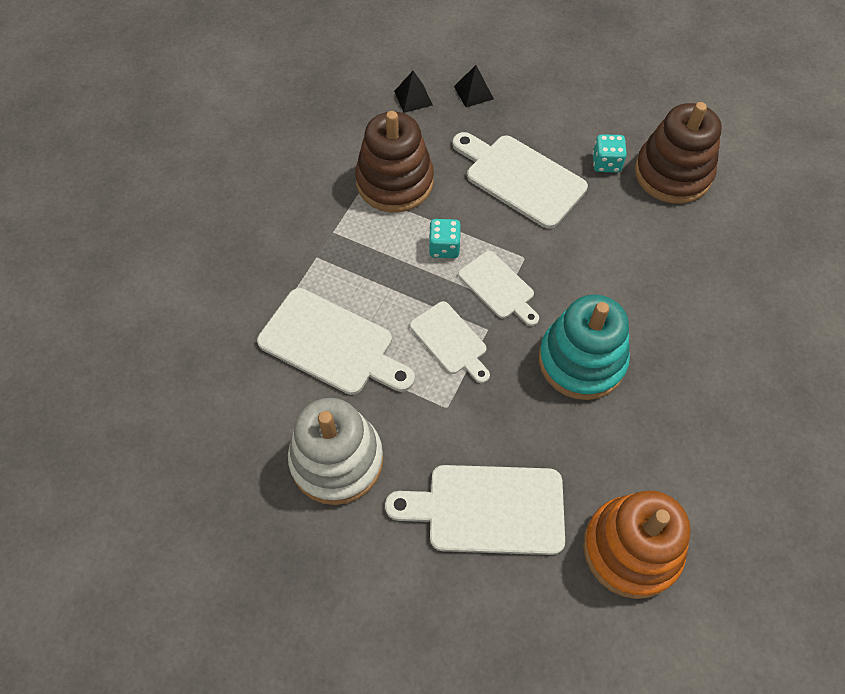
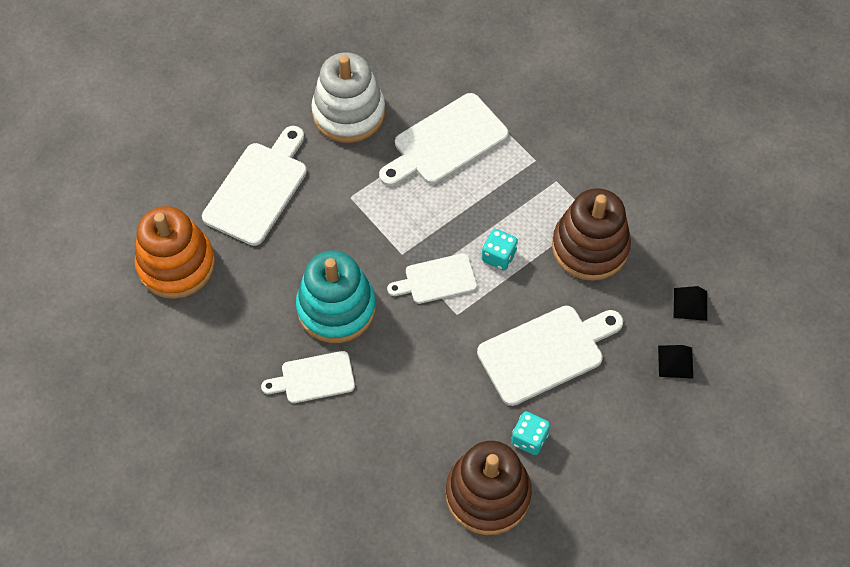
camera: 115 degrees right, 0 degrees up
(450, 341) = (405, 223): white cutting board -> white cutting board (313, 378)

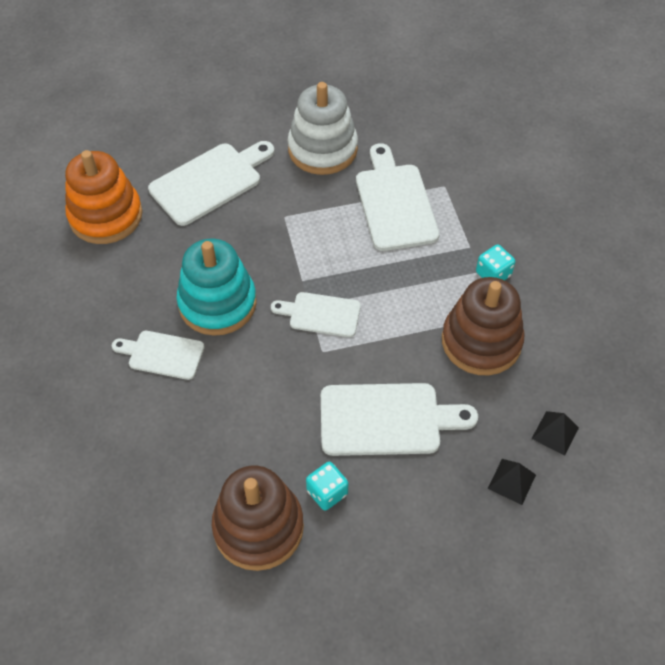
camera: 25 degrees right, 5 degrees down
(445, 142) = (395, 202): white cutting board -> white cutting board turned 90 degrees clockwise
(498, 256) = (389, 316): turquoise dice -> turquoise dice (493, 274)

